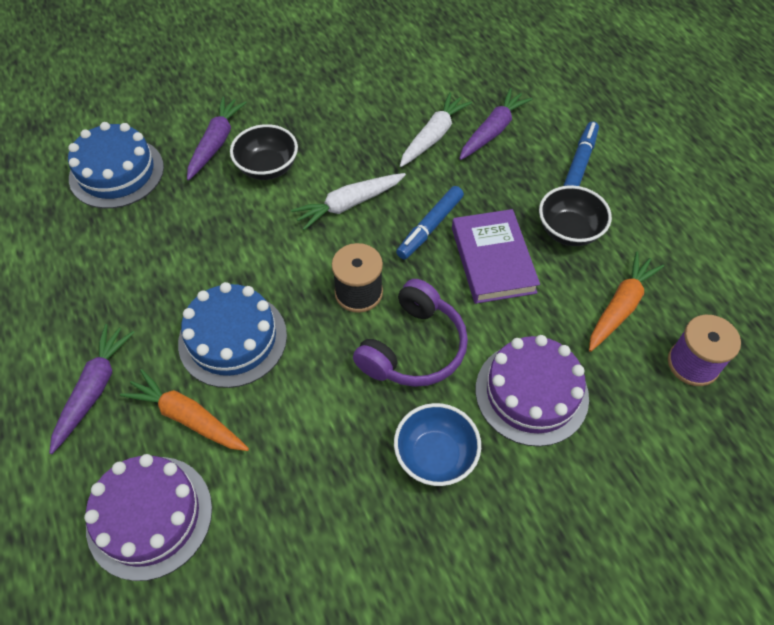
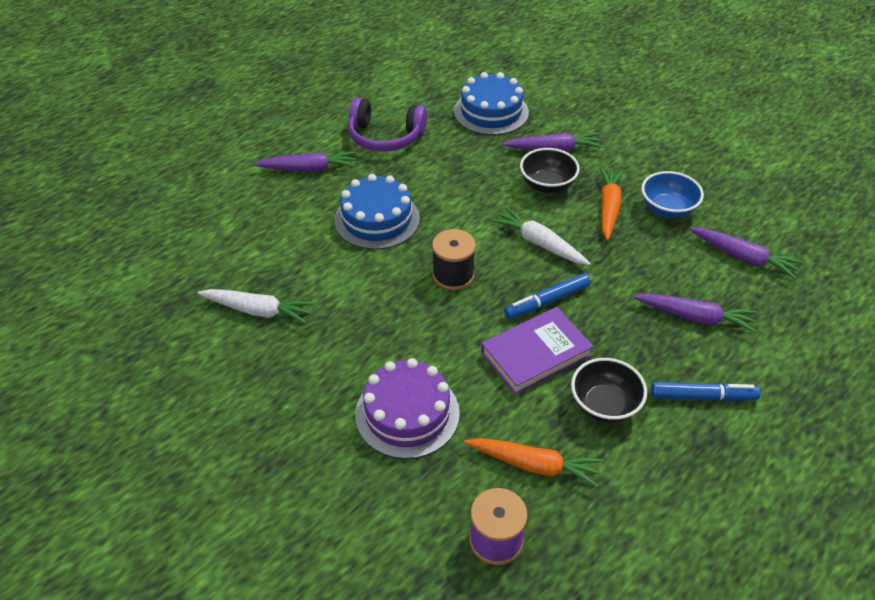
camera: 70 degrees right, 10 degrees down
(149, 516) = (229, 226): purple cake -> none
(187, 417) = (305, 218): orange carrot -> orange carrot (608, 207)
(414, 348) = (416, 324): purple headphones -> purple headphones (385, 137)
(430, 227) = (547, 302): blue marker -> blue marker turned 45 degrees counterclockwise
(433, 136) = (657, 276): white carrot -> white carrot (258, 310)
(435, 456) = (324, 362): blue bowl -> blue bowl (667, 209)
(438, 72) = (743, 258): none -> purple carrot

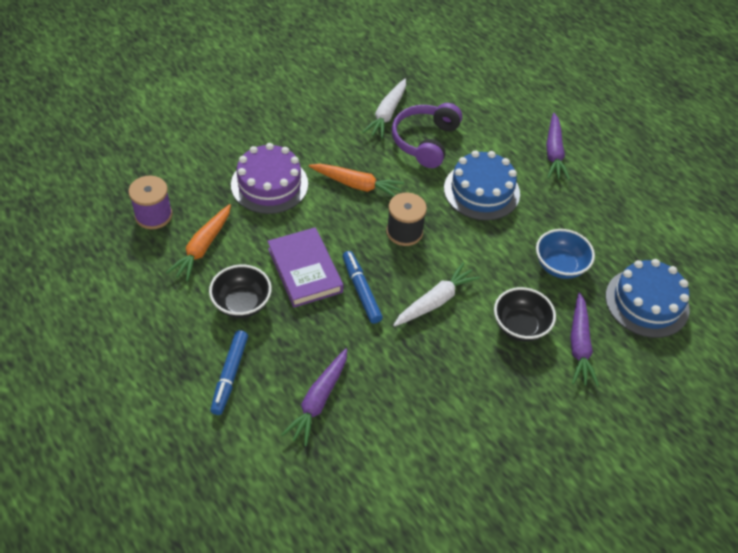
camera: 95 degrees right, 5 degrees up
(385, 137) = (602, 210): purple headphones -> purple headphones (425, 141)
(608, 207) = (481, 371): orange carrot -> orange carrot (357, 185)
(667, 209) = (472, 425): blue bowl -> blue bowl (560, 266)
(743, 258) = (389, 474): purple carrot -> none

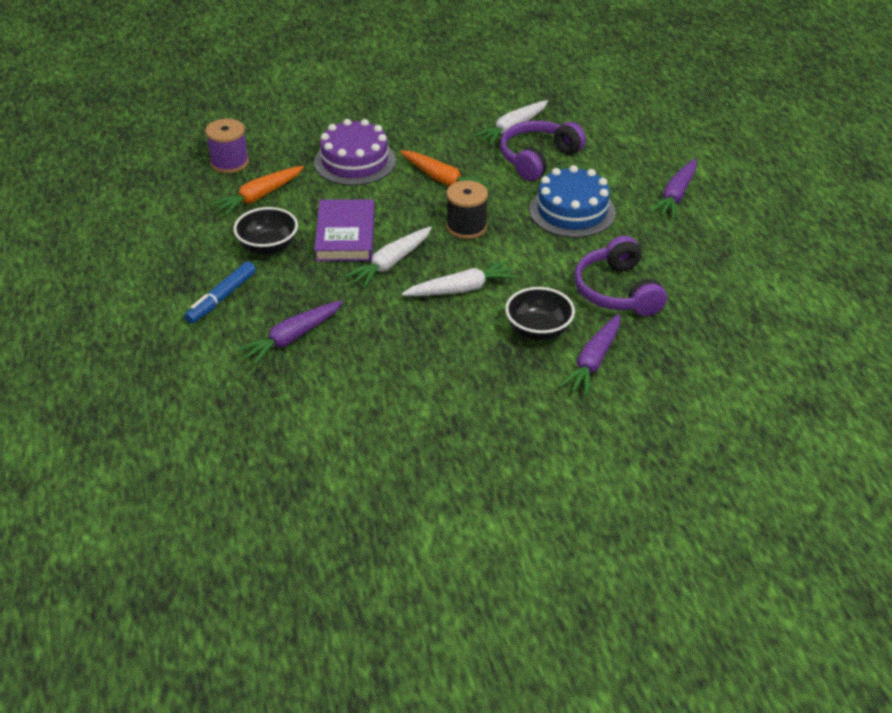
camera: 25 degrees right, 10 degrees down
(361, 290) = (390, 263): blue marker -> white carrot
(560, 266) = (617, 291): blue bowl -> purple headphones
(647, 302) = (696, 344): blue cake -> none

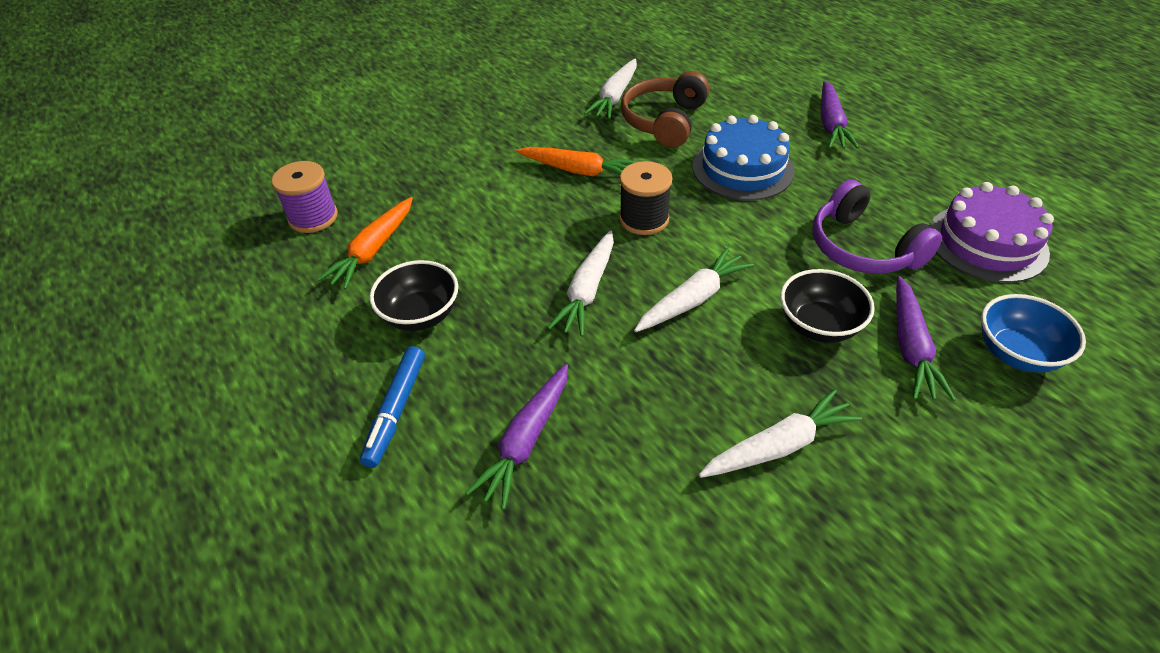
camera: 20 degrees left, 5 degrees up
(345, 235) = (509, 270): purple book -> none
(355, 161) = (466, 176): purple cake -> purple cake (987, 243)
(451, 388) = (779, 446): none -> white carrot
(538, 158) = (664, 121): purple headphones -> brown headphones
(667, 387) = (1016, 353): none -> blue bowl

